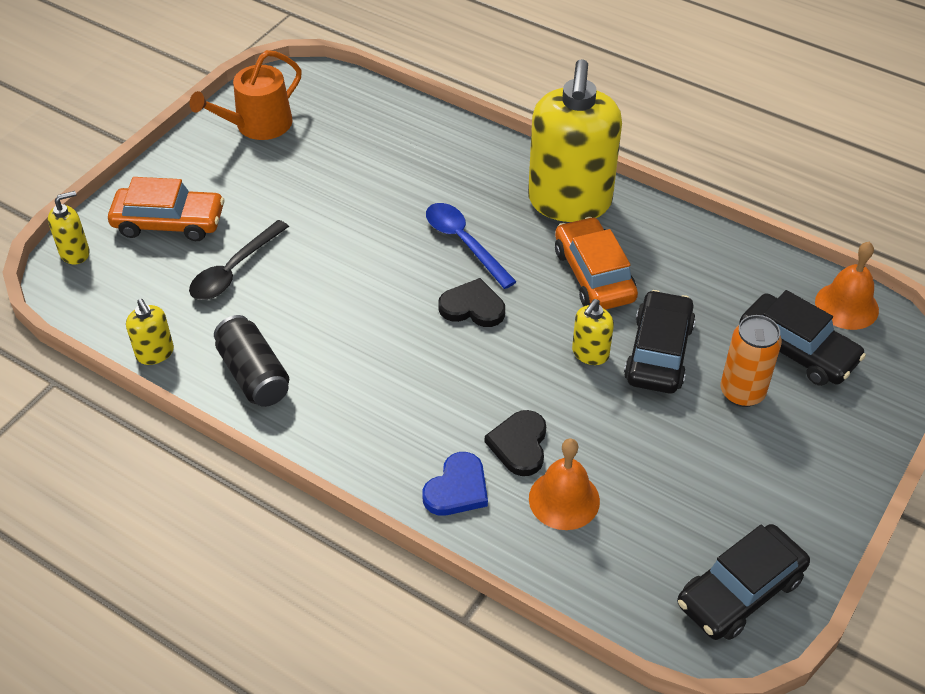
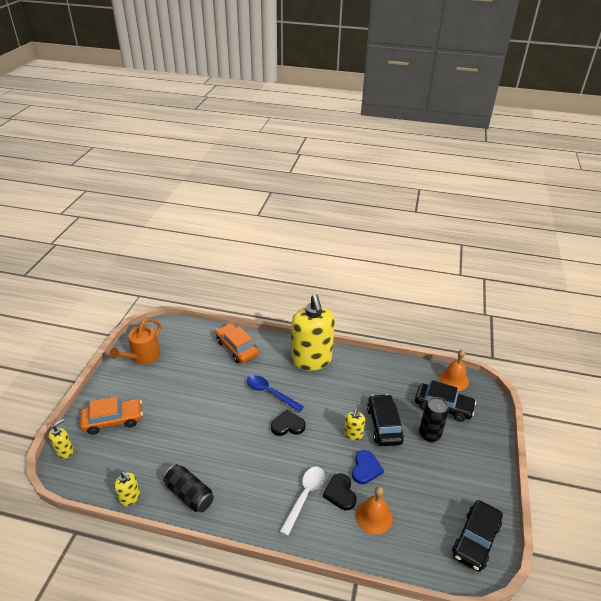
camera: 20 degrees left, 10 degrees down
(234, 270) = (158, 438): black spoon -> none
(453, 432) = (305, 496): none -> white spoon
(457, 488) = (320, 527): blue heart -> blue heart (365, 468)
(594, 275) = (338, 393): orange car -> orange car (237, 348)
(742, 392) = (429, 434): orange can -> black can

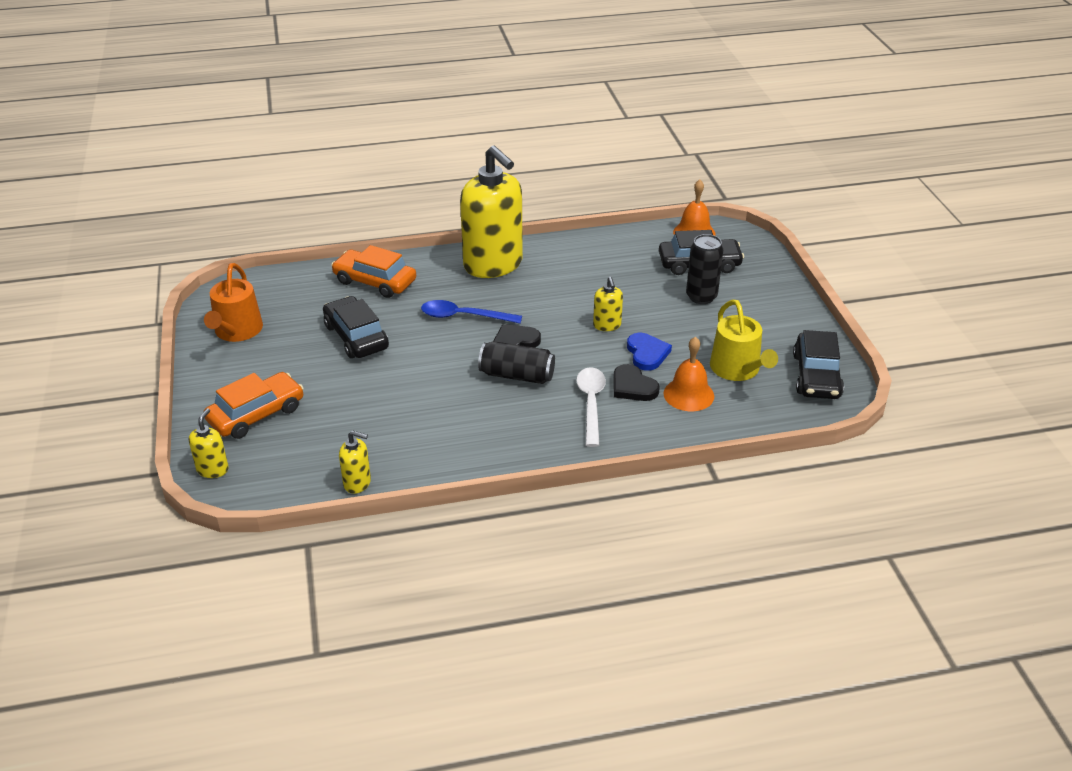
camera: 25 degrees left, 0 degrees up
(189, 494) = (438, 452): black can -> black can (517, 375)
(384, 425) = (639, 304): black car -> black car (356, 337)
(420, 509) = (737, 370): none -> yellow watering can

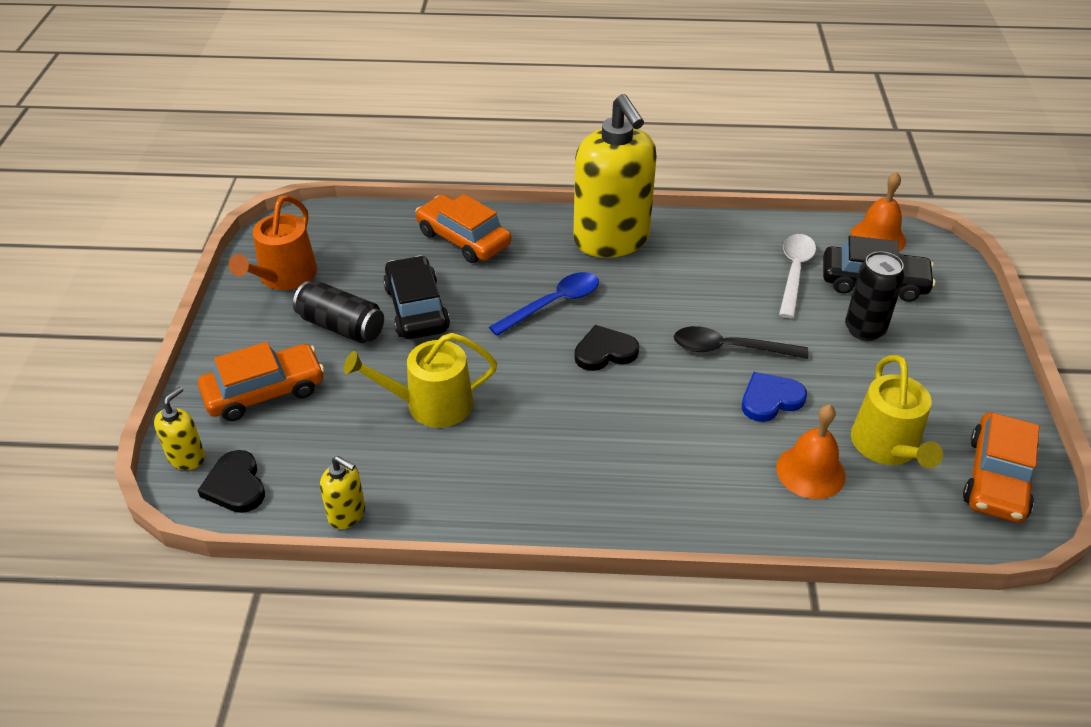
camera: 15 degrees right, 5 degrees up
(393, 400) = (430, 404): none -> yellow watering can
(463, 316) = (553, 304): blue spoon -> blue spoon turned 120 degrees clockwise
(517, 375) = (593, 399): black can -> black can (341, 326)
(591, 404) = (676, 459): white spoon -> white spoon (794, 272)
(607, 325) = (729, 348): yellow soap dispenser -> black spoon
(633, 386) = (738, 445): black heart -> black heart (235, 485)
(647, 353) = (770, 399): blue heart -> blue heart turned 120 degrees counterclockwise
(816, 376) = (997, 478): black car -> orange car

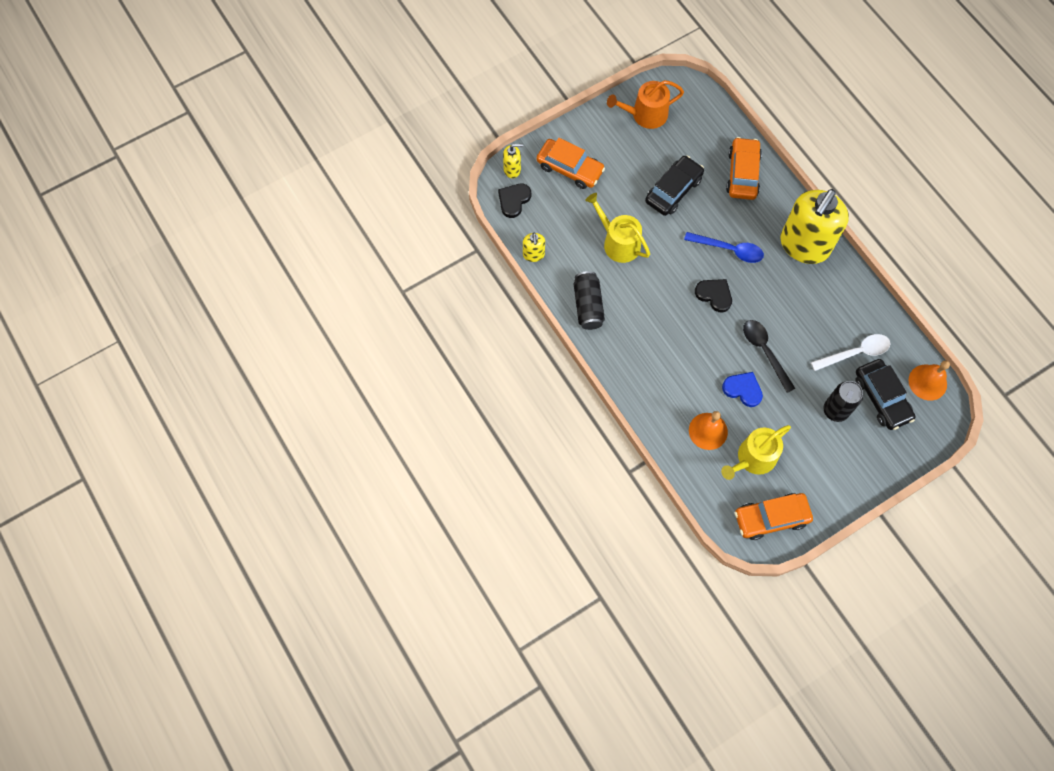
camera: 55 degrees right, 25 degrees up
(341, 326) = (634, 167): black can -> black can (588, 306)

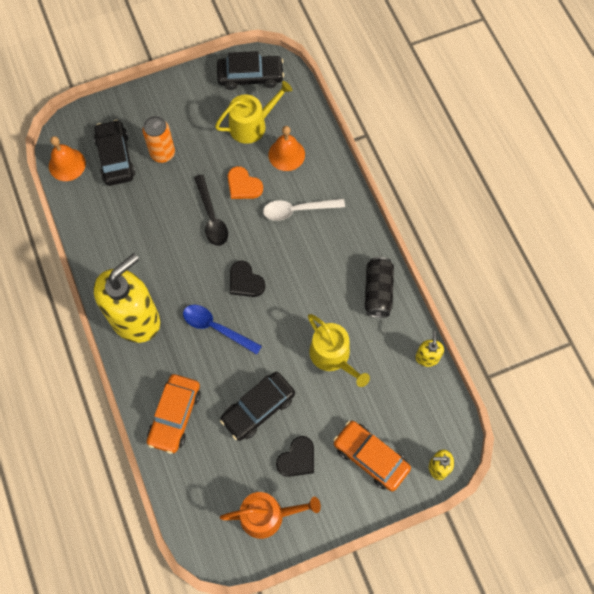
camera: 170 degrees left, 0 degrees up
(514, 200) = (441, 427): black heart -> black heart (297, 459)
(743, 389) = (243, 185): blue heart -> orange heart
(771, 518) = (250, 76): orange car -> black car
(835, 410) = (162, 153): black can -> orange can
(855, 353) = (124, 202): white spoon -> white spoon (297, 210)

